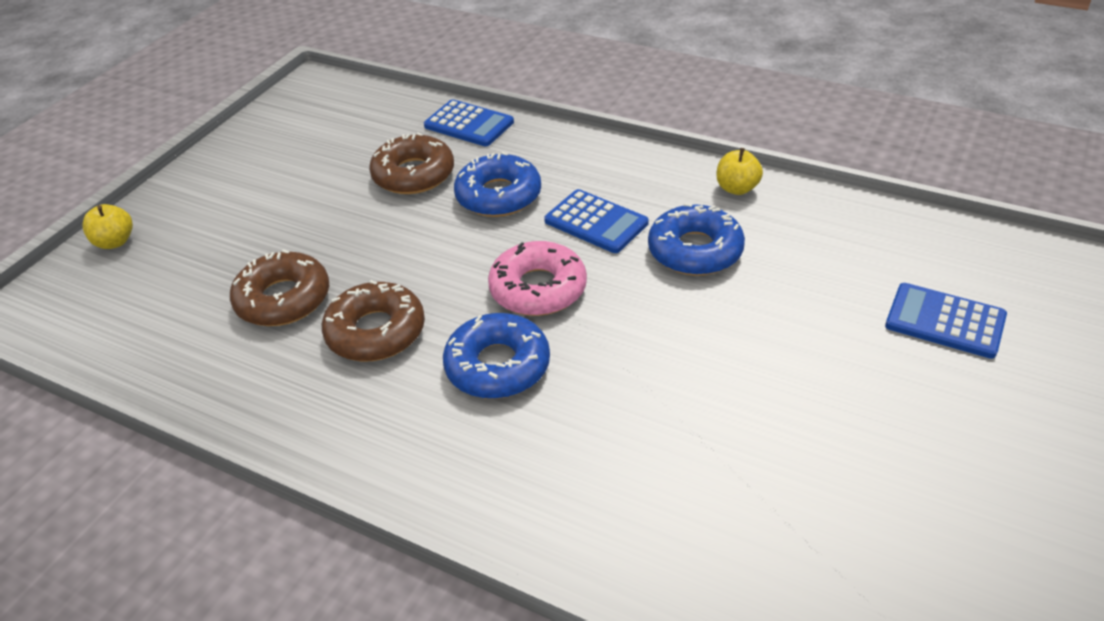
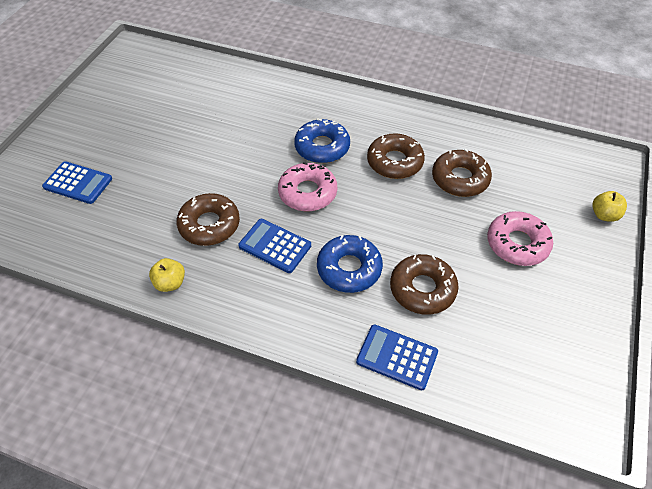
camera: 170 degrees right, 10 degrees up
(263, 214) = (517, 244): none -> pink donut
(695, 250) = (209, 225): blue donut -> brown donut

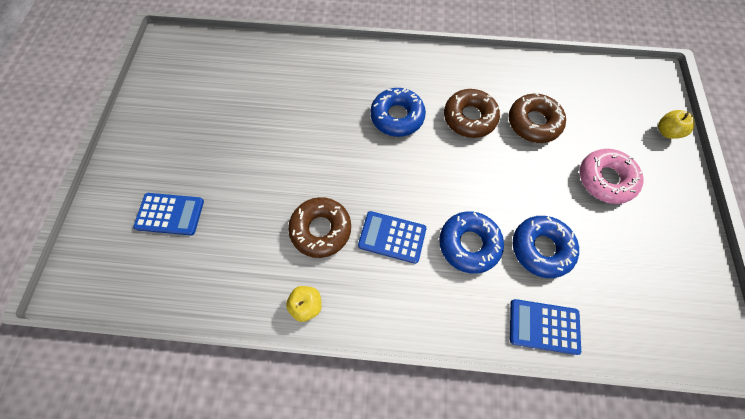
camera: 15 degrees left, 15 degrees up
(307, 192) = (401, 170): pink donut -> none
(422, 289) = (541, 248): brown donut -> blue donut

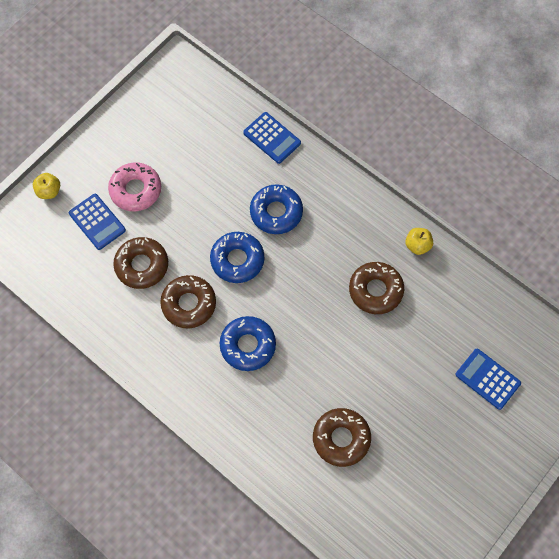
camera: 145 degrees left, 0 degrees up
(275, 97) = (341, 438): none -> brown donut
(392, 237) = (327, 251): blue calculator -> blue calculator (97, 222)
(541, 248) = (229, 178): blue donut -> blue donut (237, 260)

